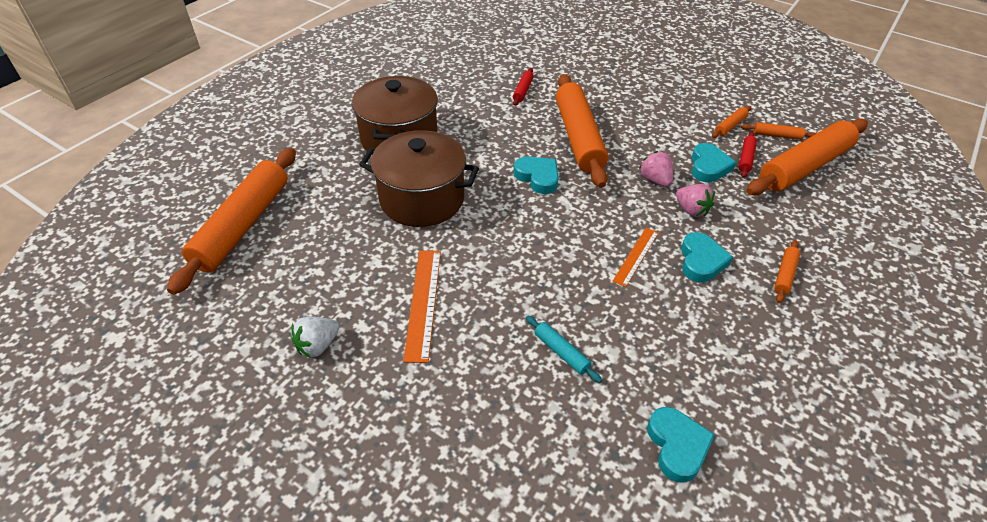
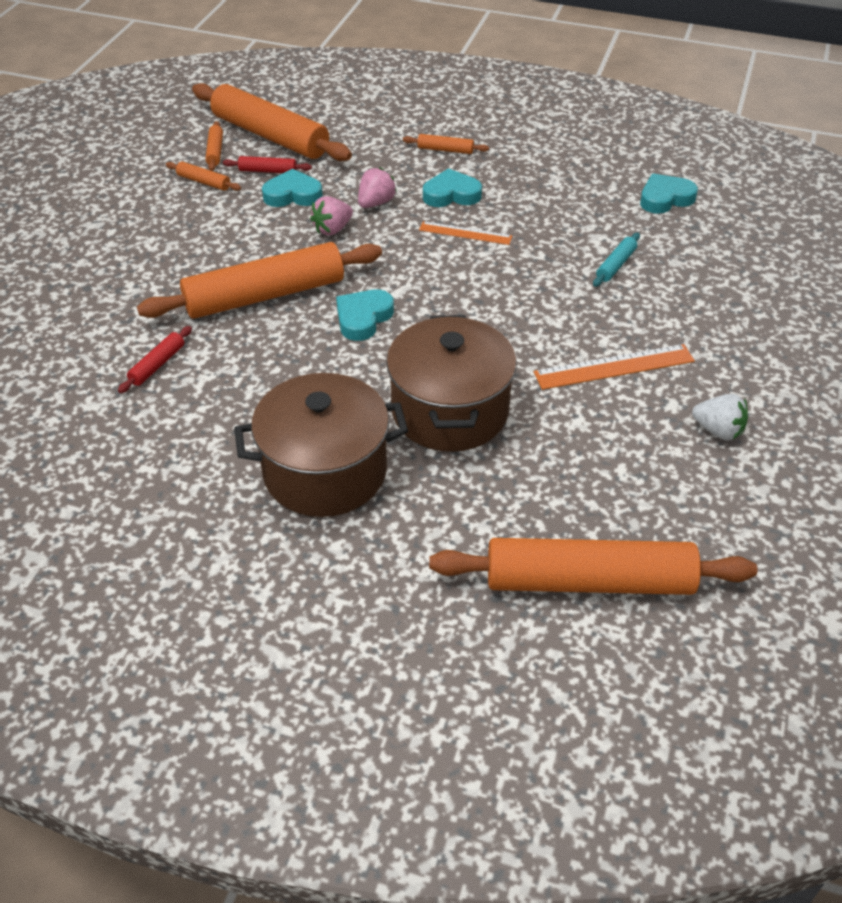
camera: 105 degrees left, 0 degrees up
(523, 91) = (157, 365): red rolling pin -> red rolling pin turned 60 degrees counterclockwise

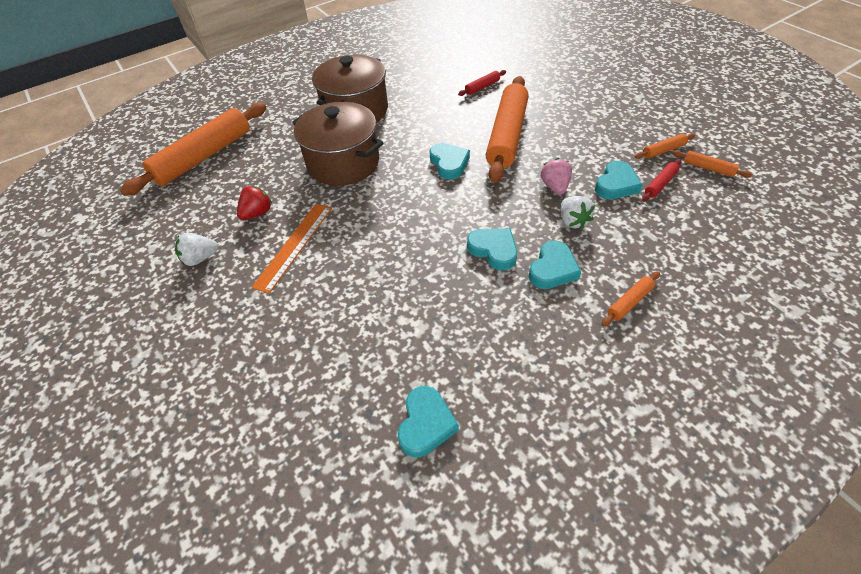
camera: 130 degrees right, 5 degrees up
(157, 365) = (482, 87): red rolling pin -> red rolling pin turned 75 degrees clockwise
(270, 136) = (719, 204): orange rolling pin -> none
(376, 203) = (572, 221): pink strawberry -> white strawberry
(465, 233) = (493, 250): orange ruler -> turquoise heart
(610, 432) = (257, 213): none -> red strawberry
(616, 265) = (377, 315): turquoise rolling pin -> none

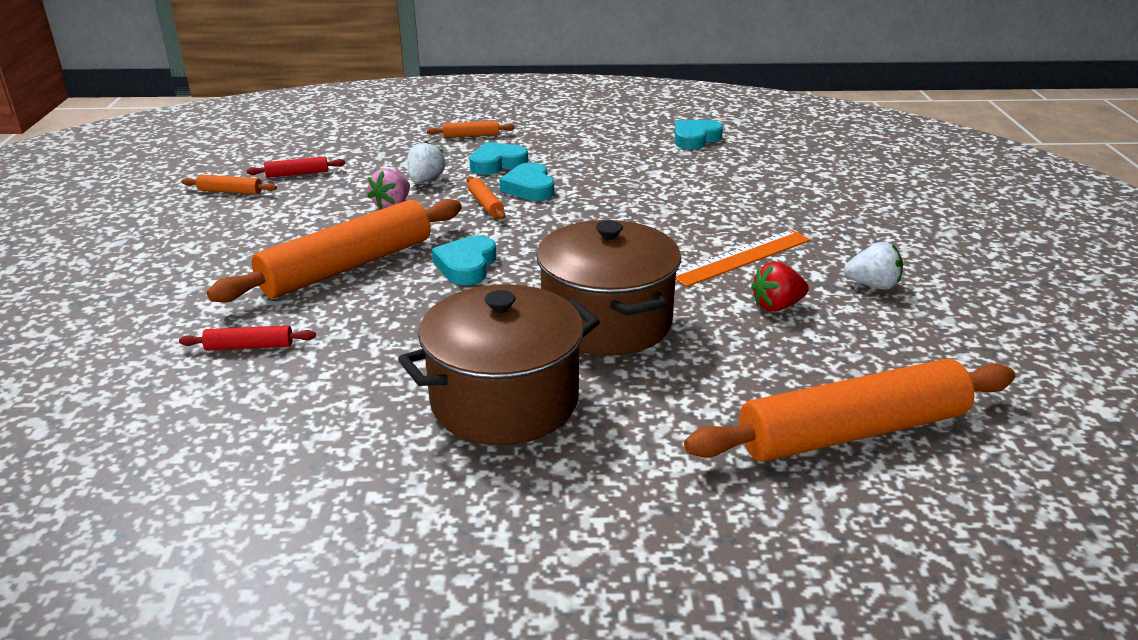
camera: 150 degrees left, 20 degrees down
(616, 184) = (334, 187): turquoise heart -> none
(708, 168) = (231, 168): orange rolling pin -> orange rolling pin (485, 204)

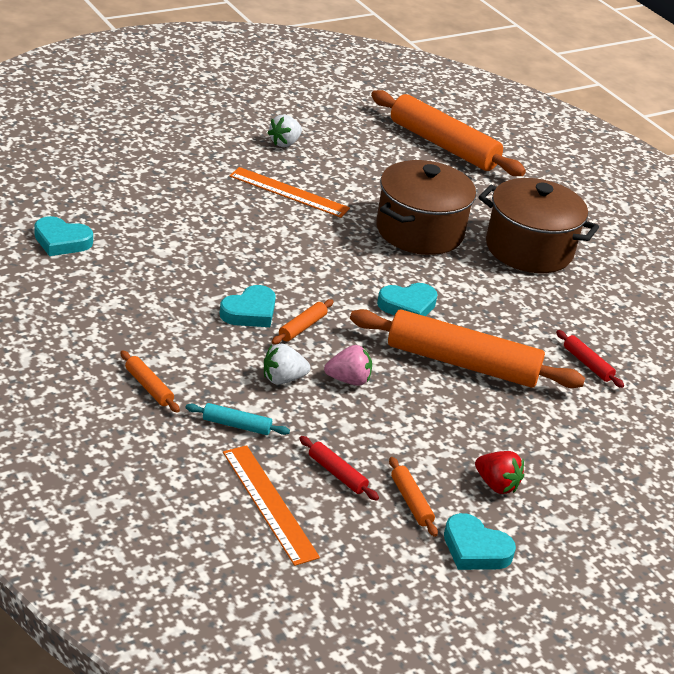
camera: 125 degrees left, 5 degrees up
(305, 147) = (269, 503): none -> orange ruler
(394, 153) = (237, 425): none -> turquoise rolling pin
(497, 164) = (211, 346): turquoise heart -> turquoise heart (475, 549)
(776, 306) = (342, 174): red strawberry -> red strawberry (496, 485)
(872, 285) = (284, 143): white strawberry -> white strawberry turned 120 degrees counterclockwise

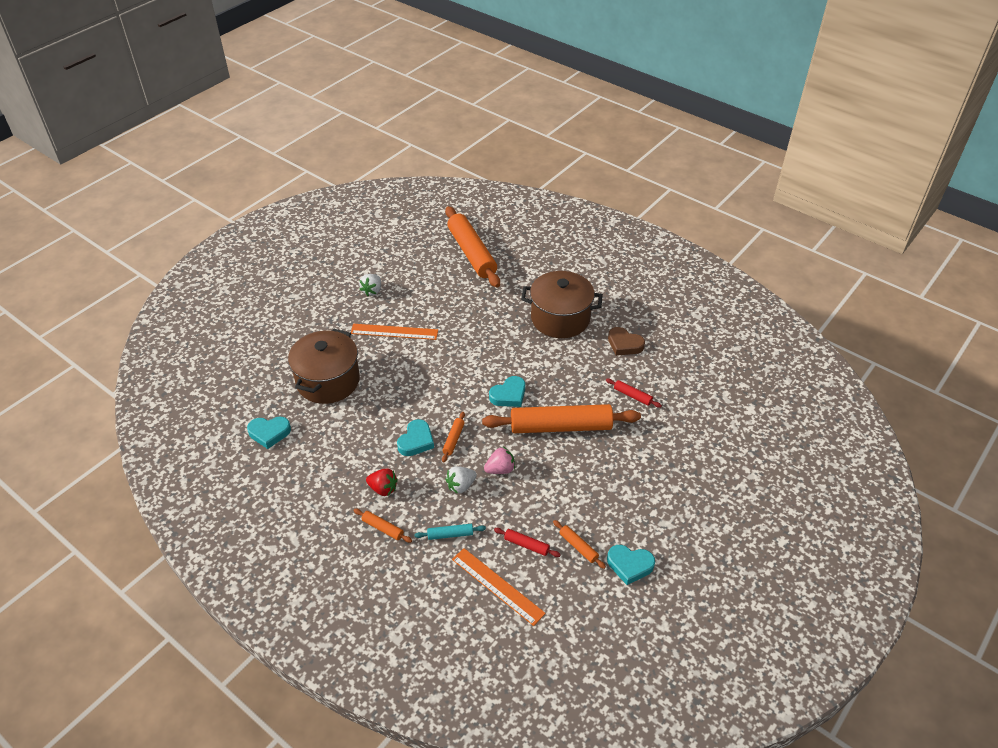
camera: 15 degrees left, 10 degrees up
(419, 231) = (489, 331): brown pot -> brown pot (328, 381)
(443, 145) = (471, 253): orange rolling pin -> orange rolling pin turned 45 degrees clockwise
(496, 485) = (620, 512): red strawberry -> red strawberry (383, 489)
(607, 305) = (624, 344): none -> brown heart

